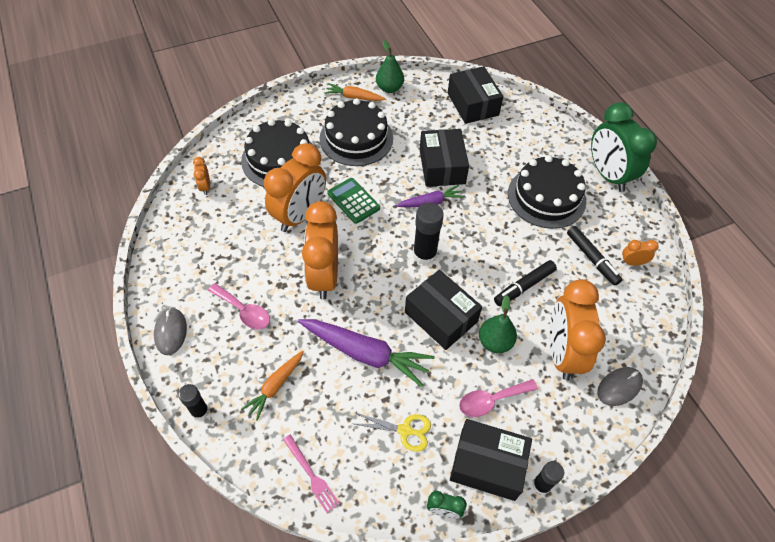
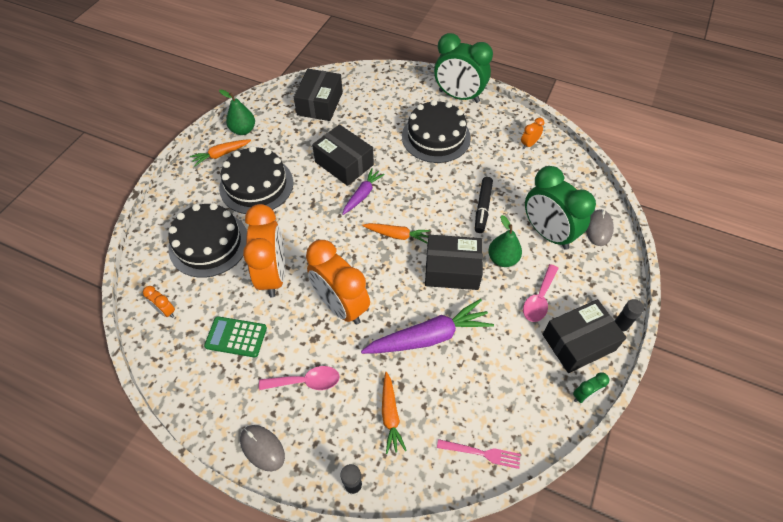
camera: 40 degrees left, 0 degrees up
(353, 201) = (304, 234): green calculator -> green calculator (236, 337)
(405, 430) = (509, 366): yellow scissors -> none
(424, 255) = (397, 235): black glue stick -> orange carrot
(472, 104) = (320, 103): black box -> black box turned 75 degrees clockwise
(562, 353) = (547, 233): orange clock -> green clock
(592, 259) = (504, 159): black marker -> none

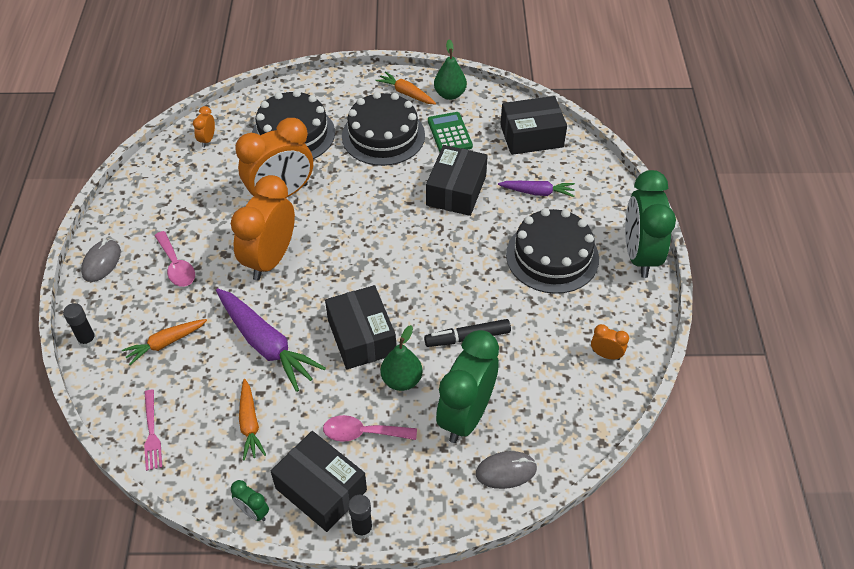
camera: 65 degrees right, 5 degrees down
(236, 337) = (202, 198): green calculator -> green calculator (449, 133)
(362, 195) = (421, 223): purple carrot -> purple carrot (537, 192)
(397, 235) = (382, 272): orange carrot -> orange carrot (250, 424)

